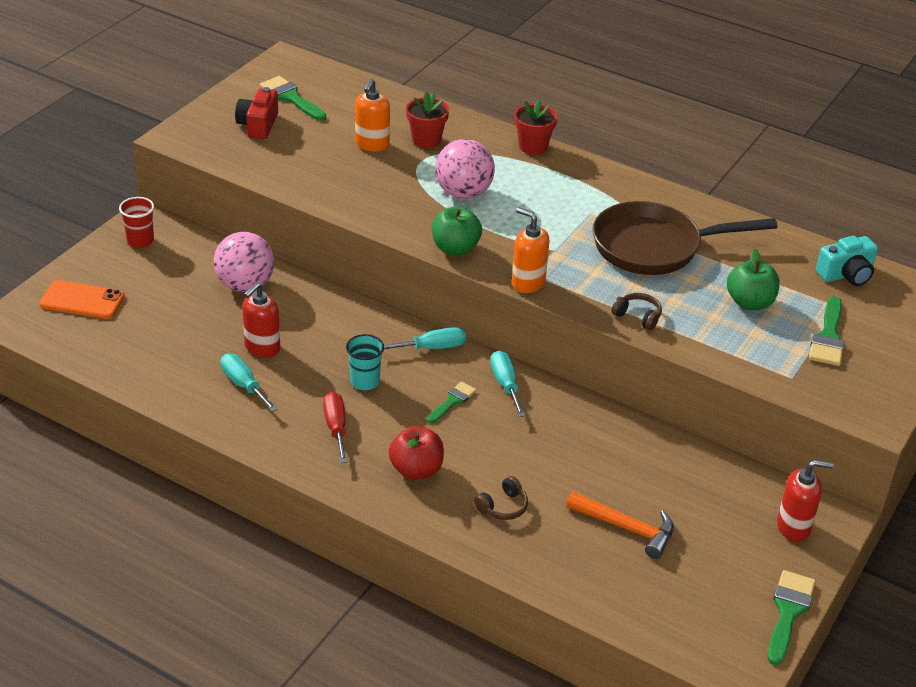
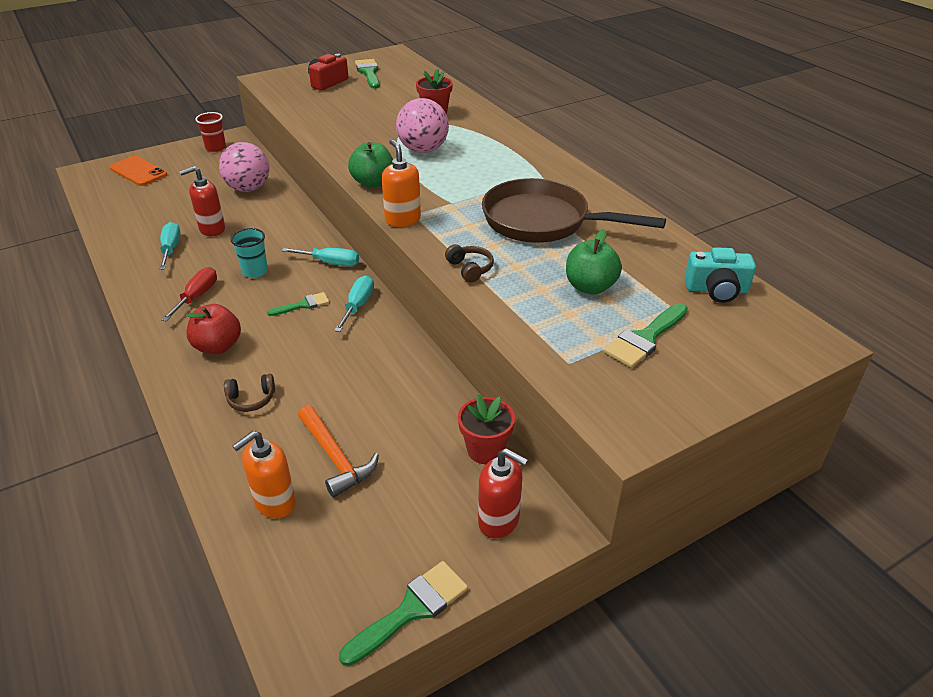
camera: 30 degrees right, 0 degrees up
(372, 145) = (391, 108): orange soap dispenser -> orange soap dispenser (274, 502)
(533, 146) = (514, 133): red flower pot -> red flower pot (485, 450)

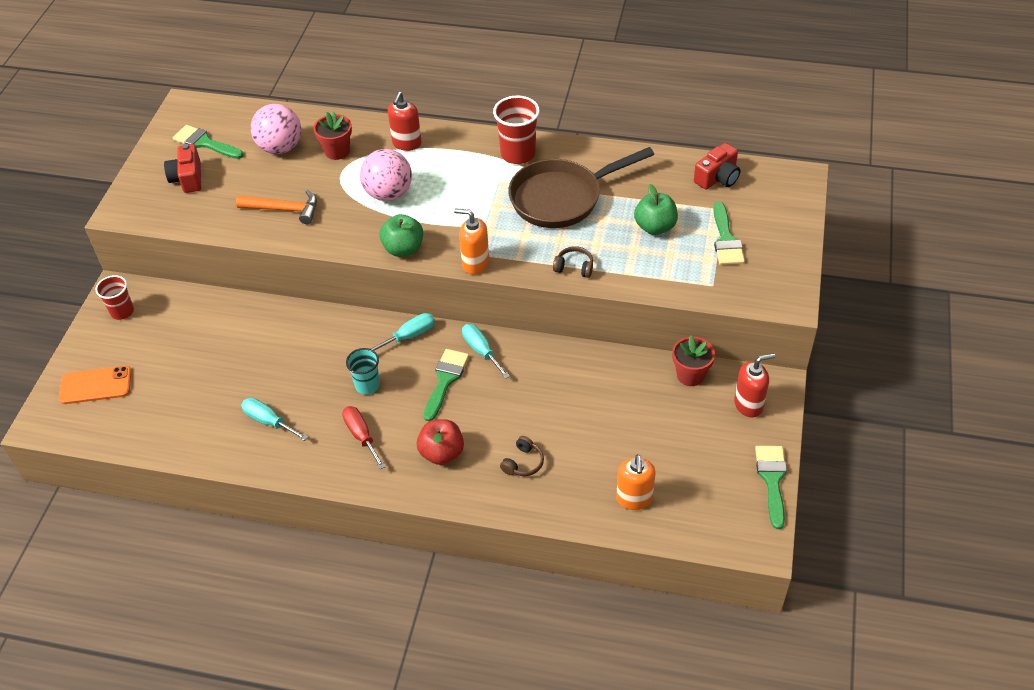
camera: 45 degrees left, 10 degrees up
(212, 229) = (269, 381): red soap dispenser -> red soap dispenser (407, 143)
(248, 188) = (230, 326): pink ball -> pink ball (280, 148)
(303, 305) = (445, 380): green brush -> green brush, size x1.56
(336, 458) = (625, 449): orange hammer -> orange hammer (284, 209)
(558, 178) = (518, 154): none -> red cup
(716, 290) = (717, 178): turquoise camera -> red camera

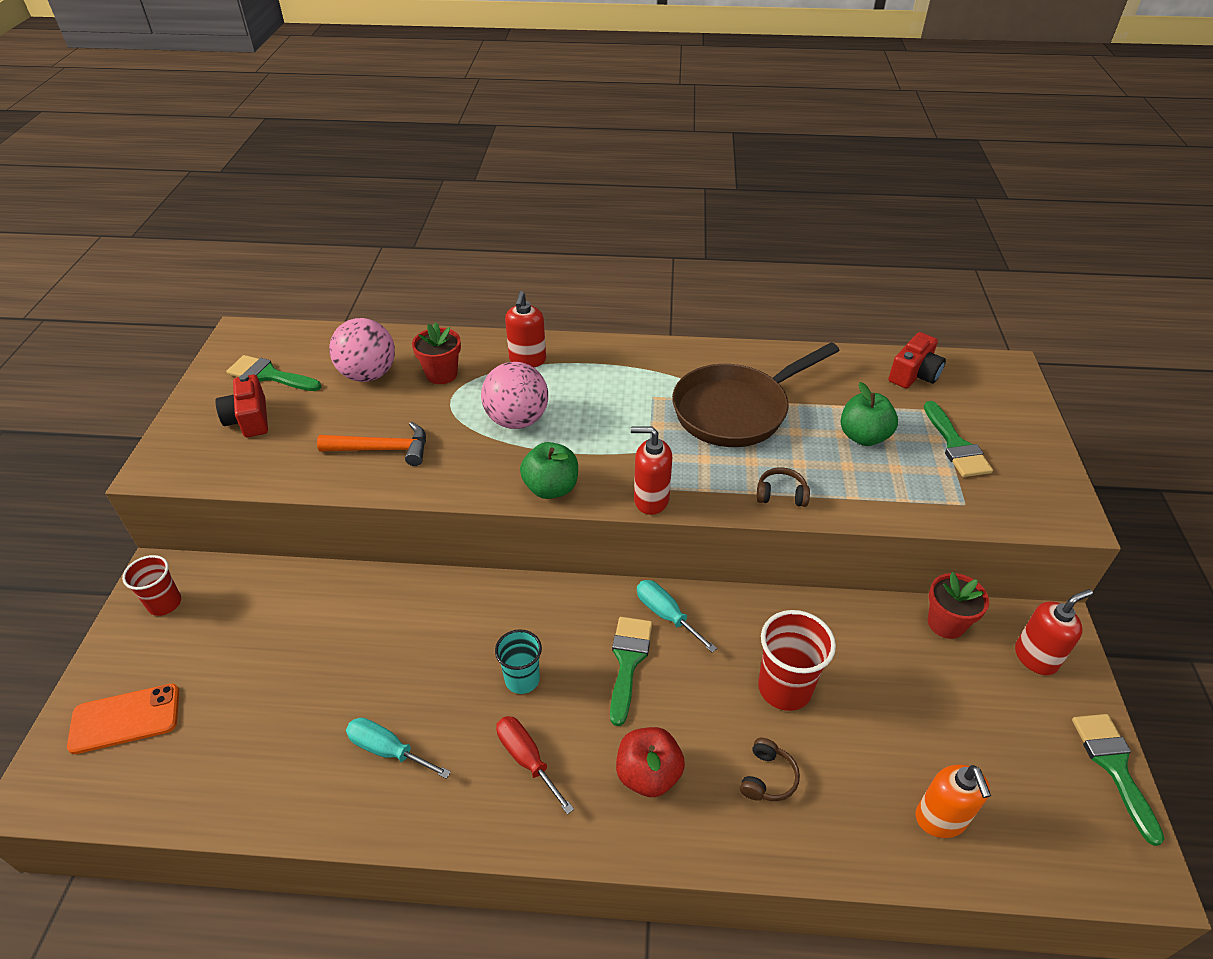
camera: 10 degrees left, 5 degrees down
(409, 336) = (566, 603): turquoise screwdriver -> none
(475, 263) = (651, 500): orange soap dispenser -> red soap dispenser
(518, 154) = (667, 363): red cup -> red cup (784, 688)

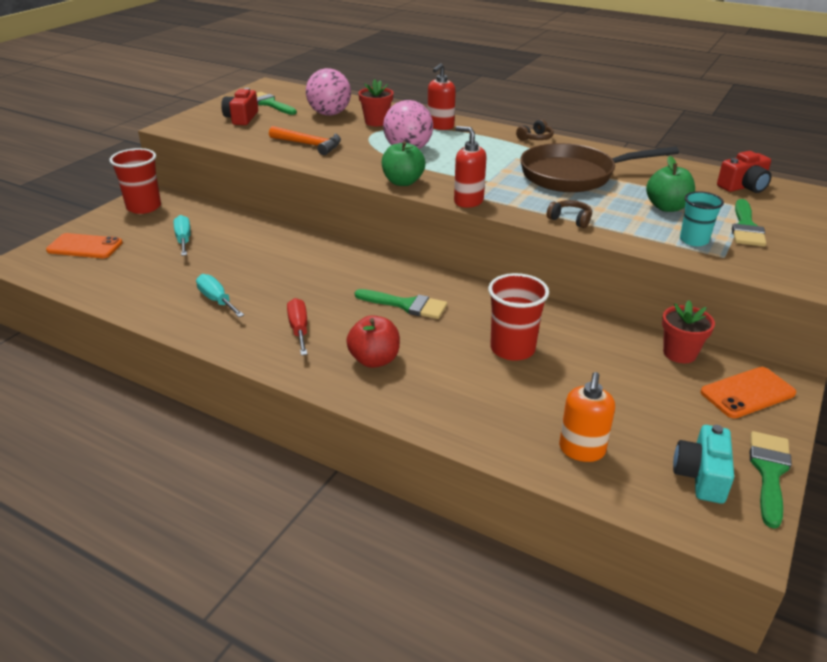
camera: 25 degrees right, 10 degrees down
(165, 603) = (144, 207): red cup -> red cup, size x1.53
(522, 679) = (327, 293): turquoise cup -> turquoise cup (694, 240)
(628, 662) = (406, 305): green brush -> green brush turned 75 degrees clockwise
(666, 615) = (453, 291): turquoise screwdriver -> turquoise screwdriver (184, 239)
(767, 778) = (460, 387): brown headphones -> brown headphones (535, 138)
(1035, 657) = (747, 393): red soap dispenser -> orange phone
(1063, 802) = (701, 476): none -> turquoise camera

